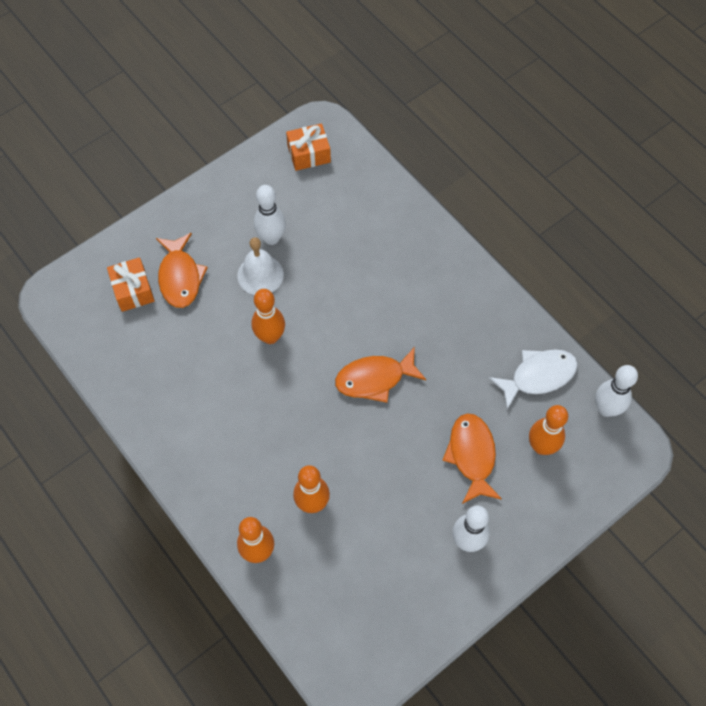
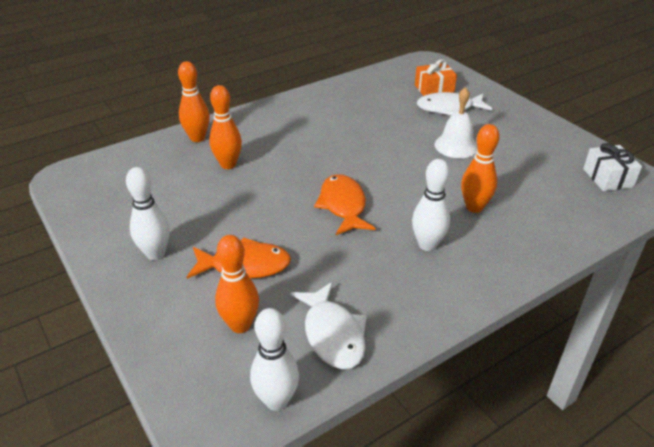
camera: 95 degrees right, 25 degrees down
(180, 277) = (449, 108): orange fish -> white fish
(270, 337) = (391, 149): orange bowling pin -> orange bowling pin (474, 207)
(271, 238) = (497, 153): white bowling pin -> white bowling pin (427, 245)
(309, 154) = (607, 178): orange gift -> white gift

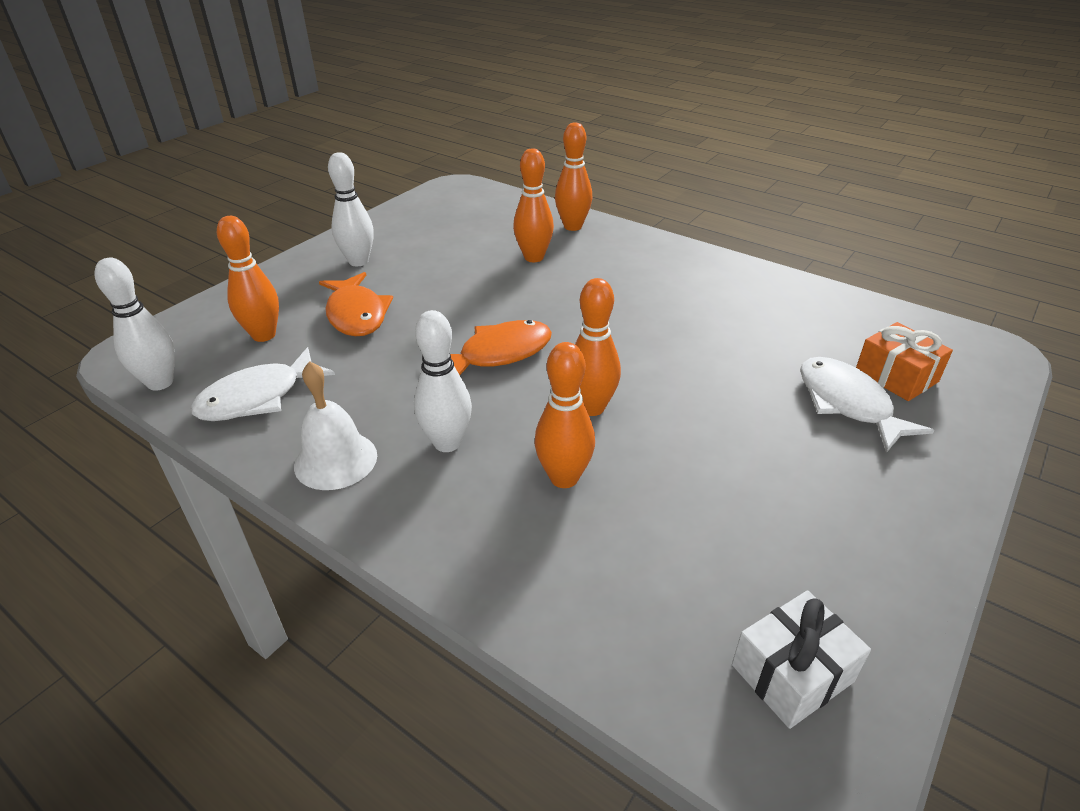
camera: 70 degrees right, 0 degrees up
(417, 183) = (591, 407): none -> orange bowling pin
(456, 146) = (730, 431): white bell -> white bell (335, 460)

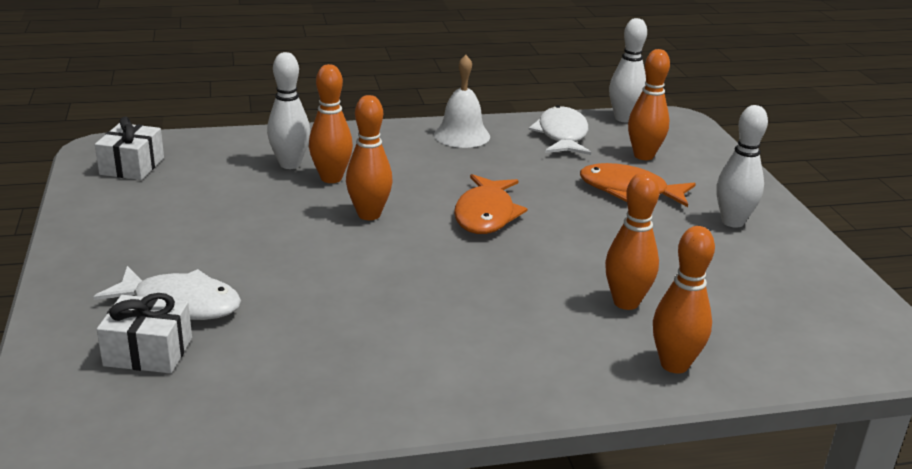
camera: 130 degrees right, 10 degrees down
(447, 443) = (421, 163): white bowling pin -> white bowling pin (290, 164)
(896, 376) = (148, 352): orange gift -> white gift

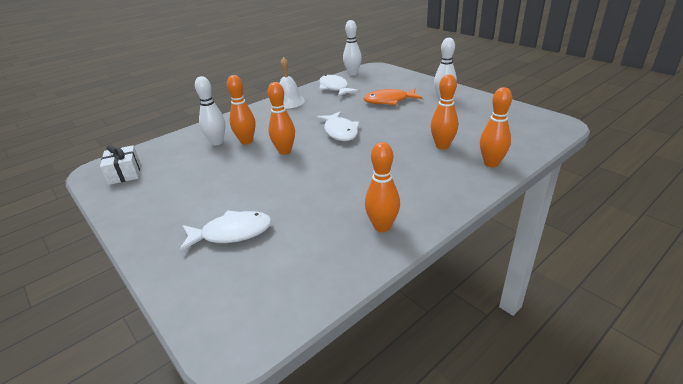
camera: 25 degrees left, 5 degrees up
(148, 352) = (240, 266): white gift -> none
(486, 215) = (340, 132): orange fish -> white fish
(643, 156) = (378, 85): orange bowling pin -> orange bowling pin (382, 227)

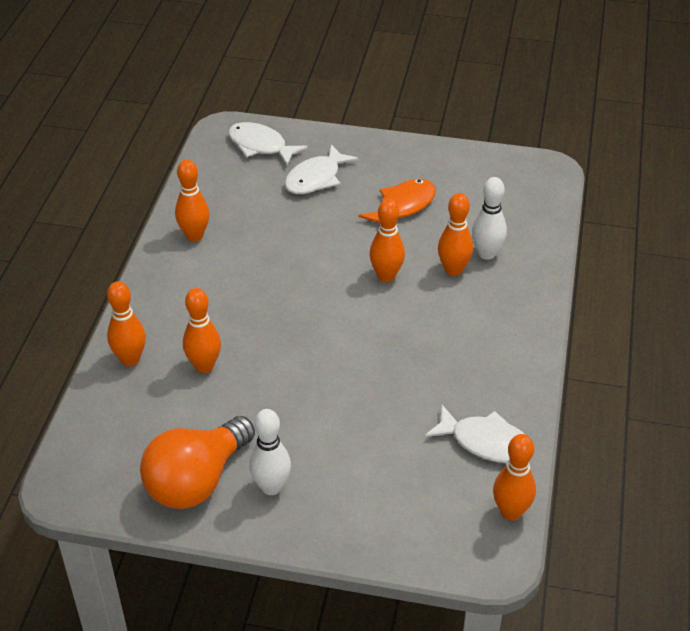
camera: 140 degrees right, 10 degrees up
(125, 173) = (512, 178): white gift -> none
(289, 102) = (509, 369): white bell -> none
(340, 132) = (357, 337): white fish -> white fish (261, 146)
(353, 73) = (511, 512): white bowling pin -> orange bowling pin
(389, 101) = (356, 442): orange fish -> orange fish (403, 206)
(480, 109) = (197, 480): none -> orange light bulb

